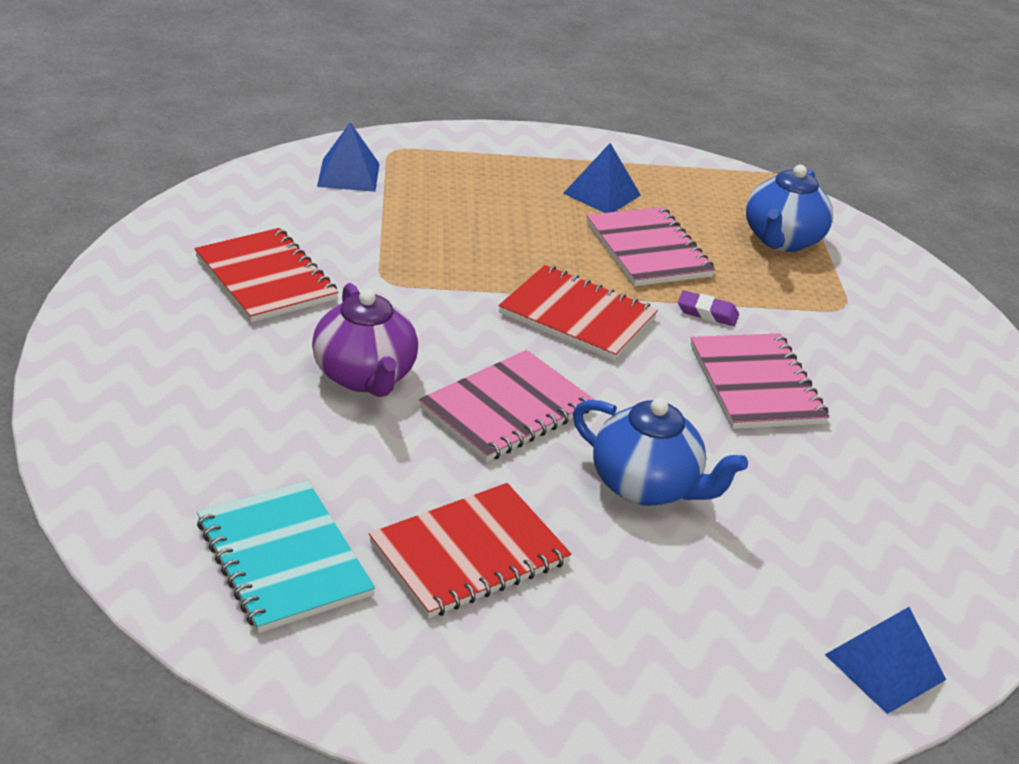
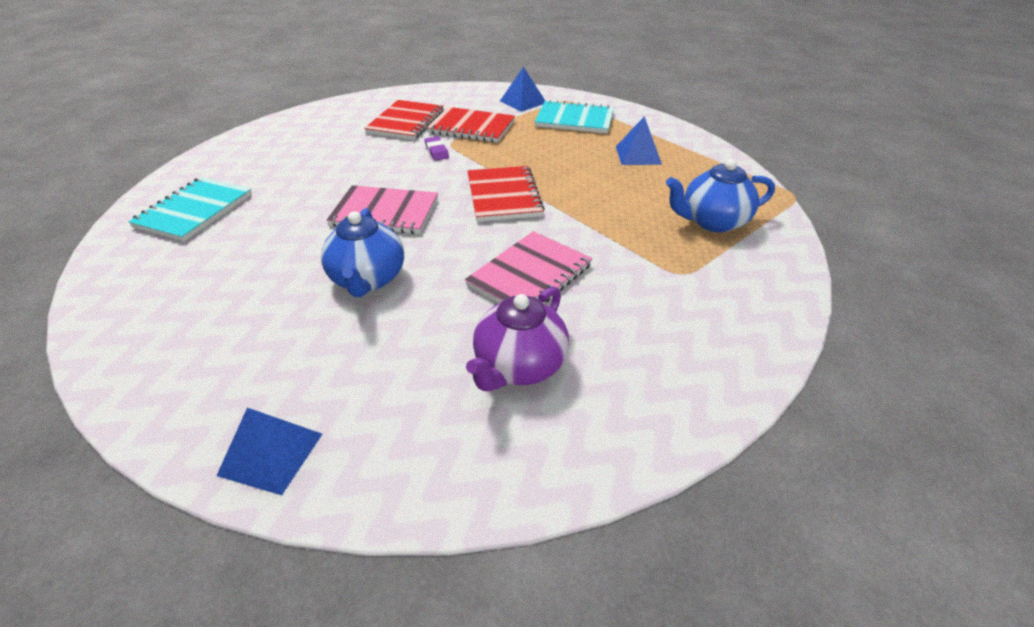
camera: 55 degrees right, 5 degrees up
(365, 376) = (361, 170): purple teapot -> purple teapot (519, 366)
(458, 175) = (574, 120): none -> turquoise notebook
(469, 553) = (245, 252): red notebook -> red notebook (472, 127)
(648, 250) = (609, 188): pink notebook -> none
(707, 313) = (579, 230): purple eraser -> purple eraser (436, 151)

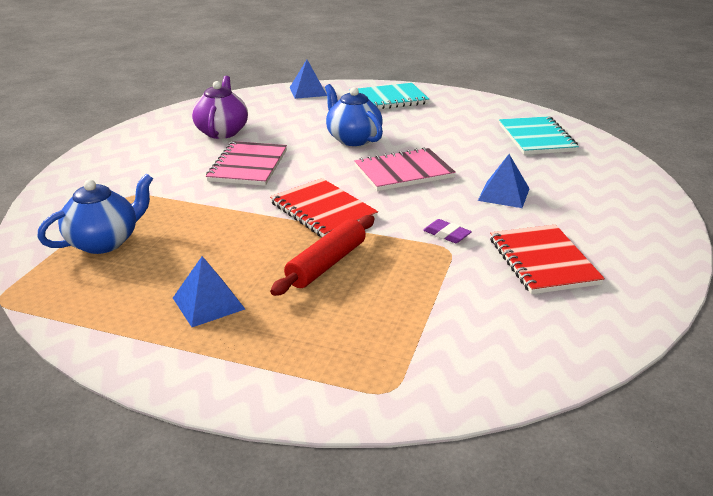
camera: 150 degrees right, 10 degrees down
(472, 127) = (456, 280): red notebook -> none
(523, 102) = (451, 359): blue pyramid -> blue pyramid (503, 194)
(542, 156) = (326, 264): none -> red rolling pin
(574, 120) = (336, 343): turquoise notebook -> turquoise notebook (388, 99)

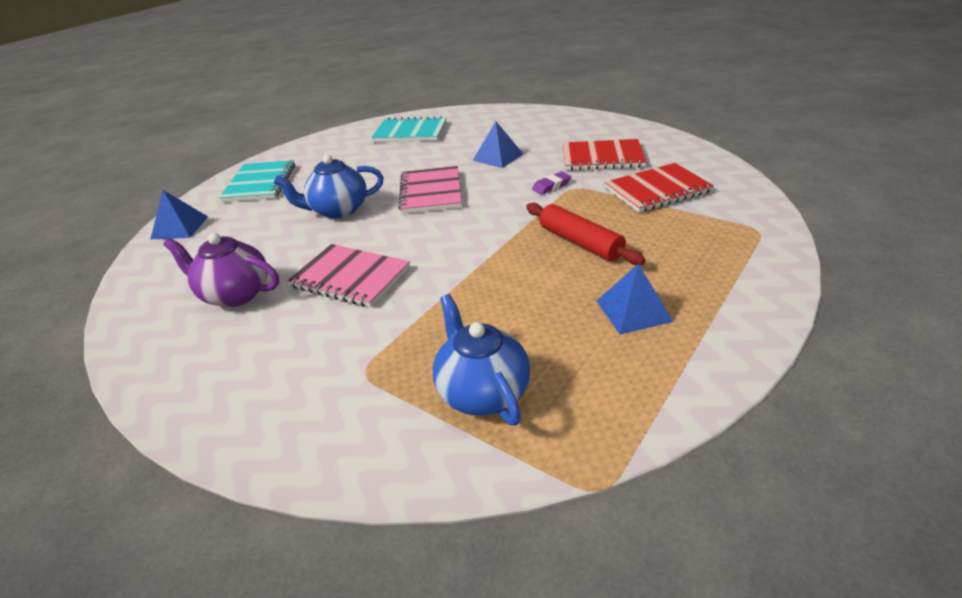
camera: 70 degrees left, 5 degrees up
(323, 210) = (481, 238): red notebook -> red notebook (657, 190)

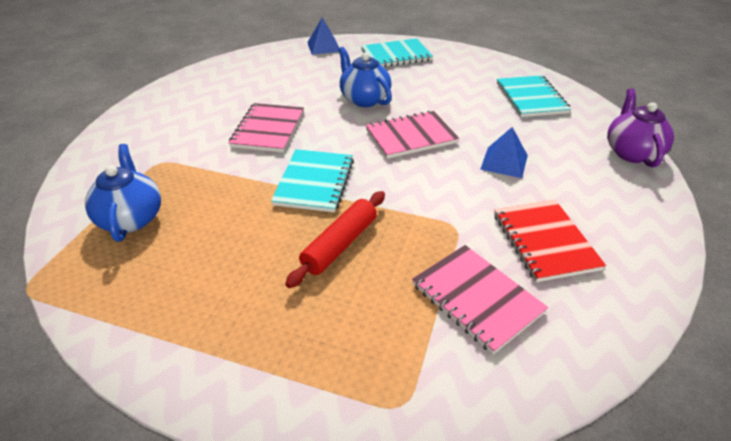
camera: 70 degrees right, 5 degrees up
(235, 294) = (245, 91): purple teapot -> purple teapot (631, 152)
(477, 251) = (314, 182): none -> turquoise notebook
(482, 392) = (131, 218): blue teapot -> blue teapot turned 60 degrees counterclockwise
(551, 186) = (452, 209): purple eraser -> none
(633, 311) = (226, 293): blue pyramid -> none
(657, 190) = (476, 298): red notebook -> pink notebook

